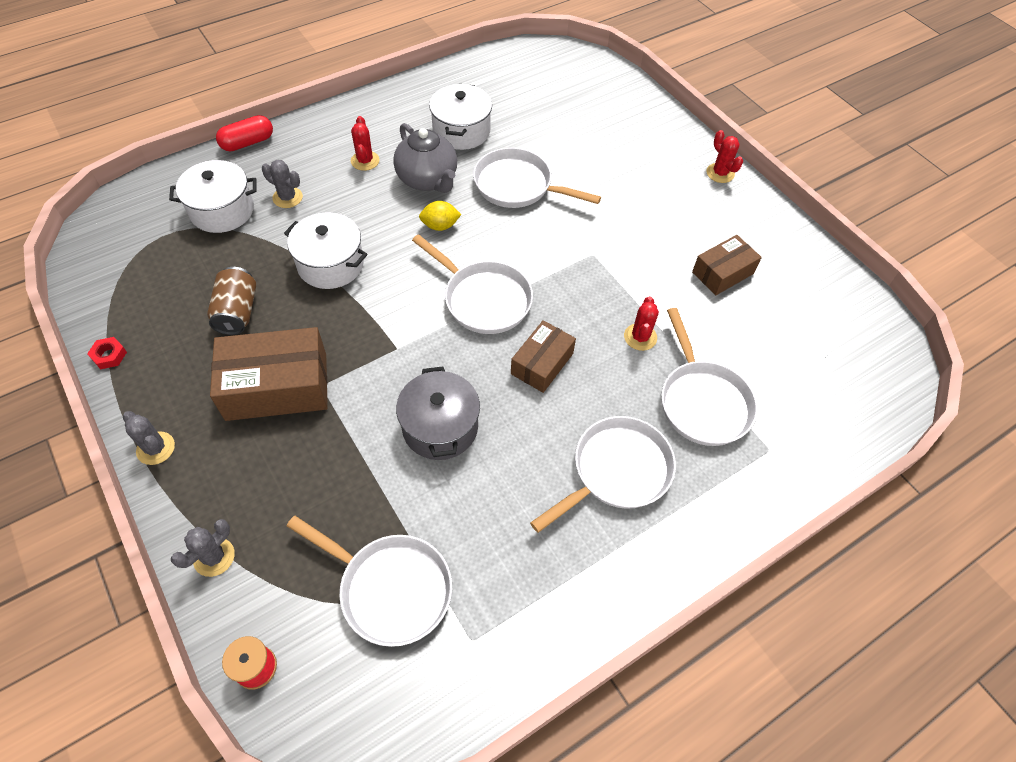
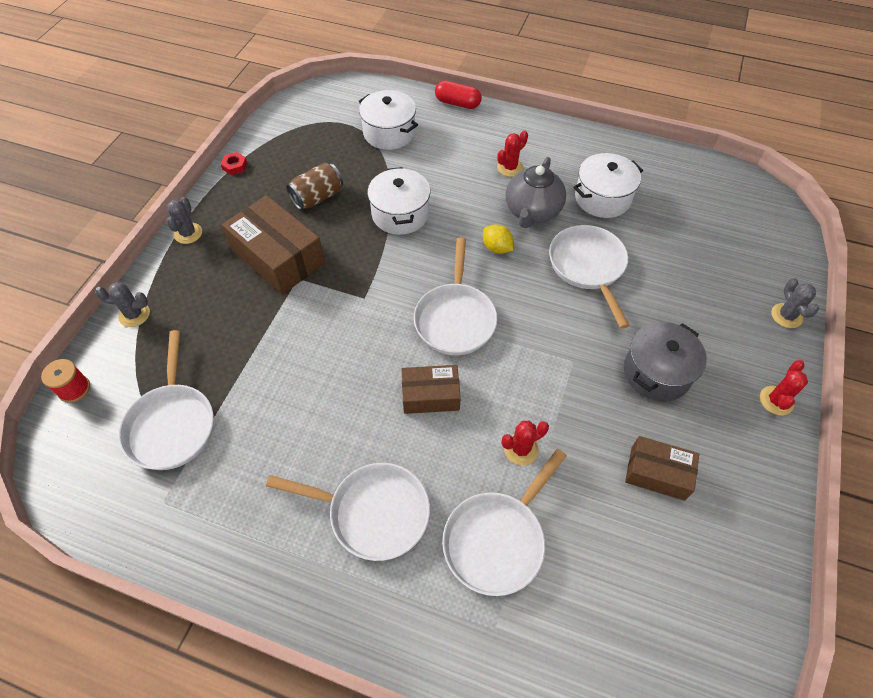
camera: 55 degrees right, 0 degrees up
(287, 197) = (433, 154): grey cactus -> grey cactus (786, 316)
(440, 427) = (319, 368): grey pot -> grey pot (657, 372)

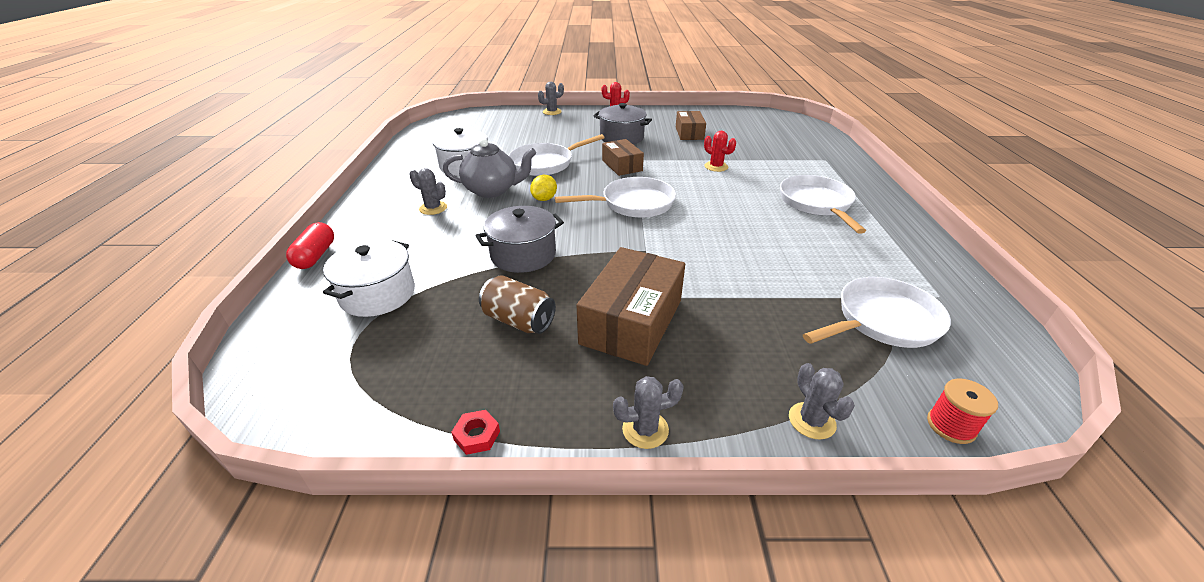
camera: 110 degrees left, 20 degrees down
(400, 214) = (523, 255): white pot -> grey pot
(430, 395) = (710, 201): brown box -> brown box (622, 165)
(497, 540) = (779, 165): white pan -> none
(510, 168) = (433, 208): red cactus -> grey cactus

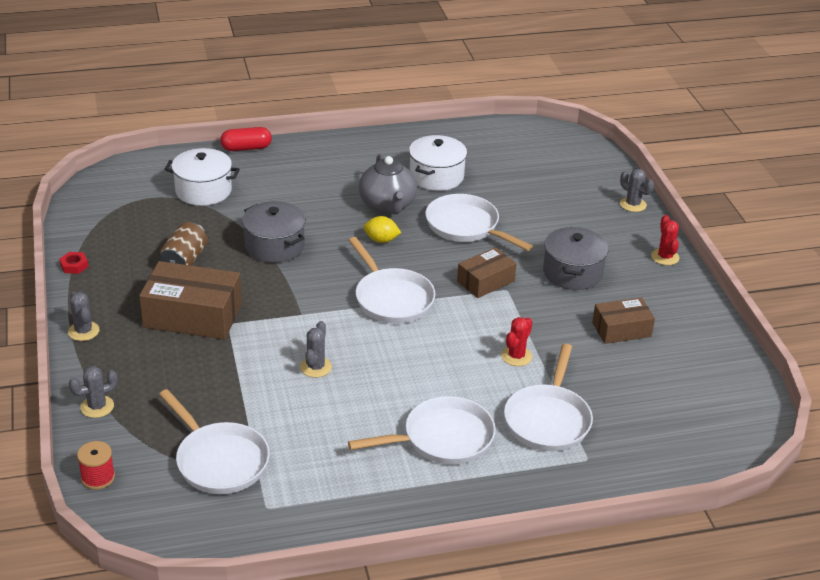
camera: 75 degrees right, 0 degrees up
(433, 208) = (339, 181): grey cactus -> grey cactus (316, 367)
(786, 166) = (548, 420): none -> white pan

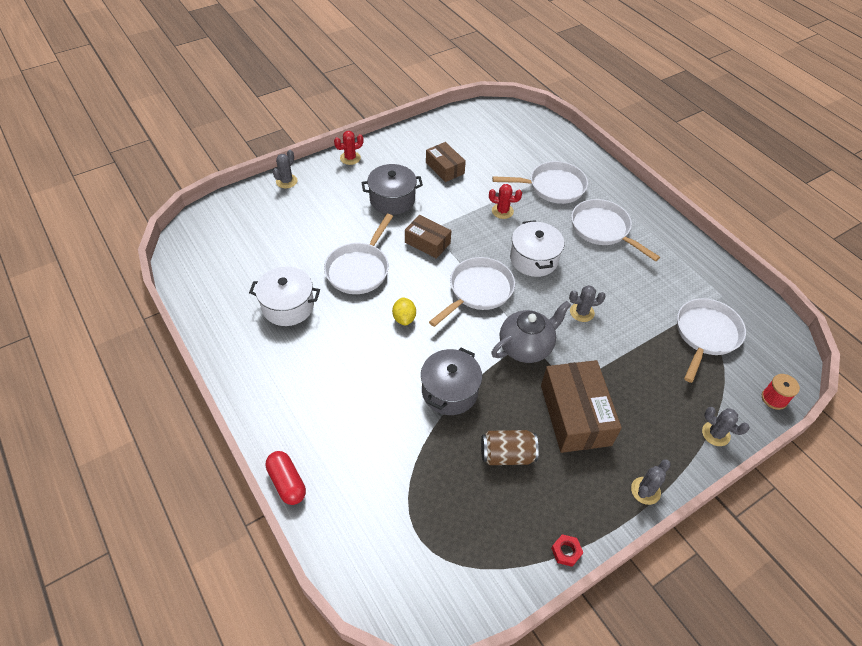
camera: 110 degrees left, 15 degrees up
(203, 191) = (386, 489): white pot -> white pot (533, 259)
(387, 205) = (349, 328): grey teapot -> grey teapot (526, 347)

